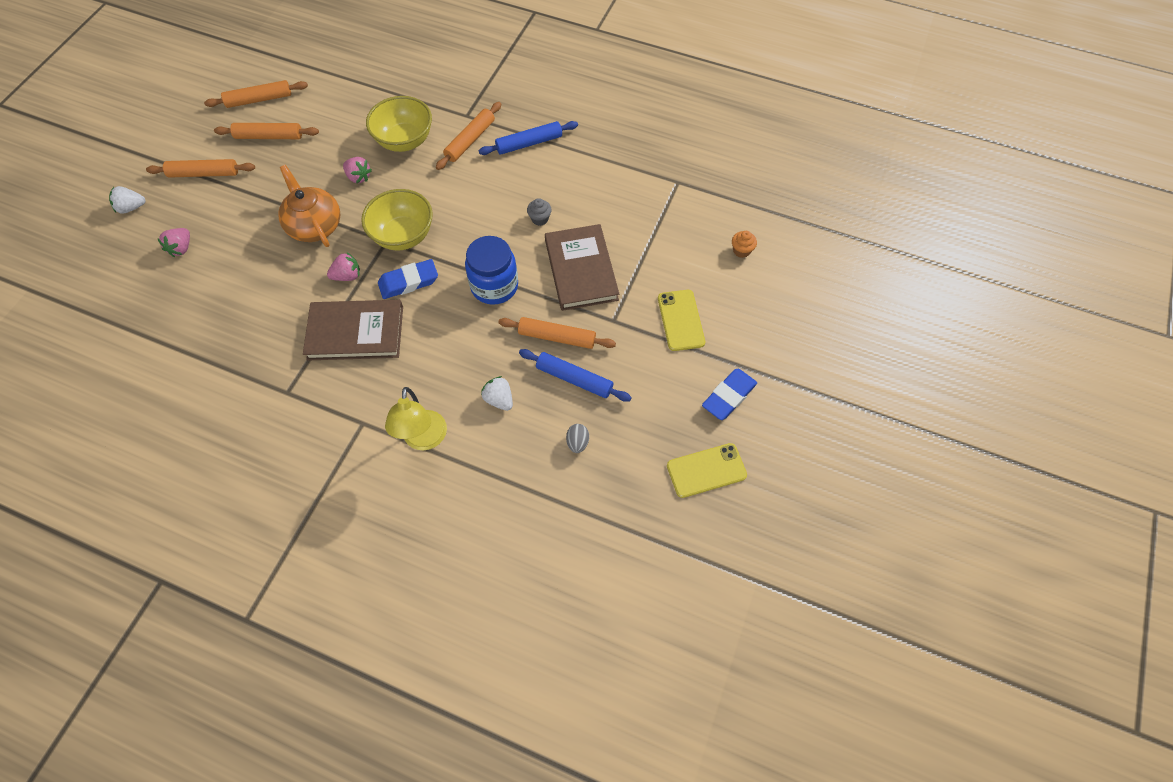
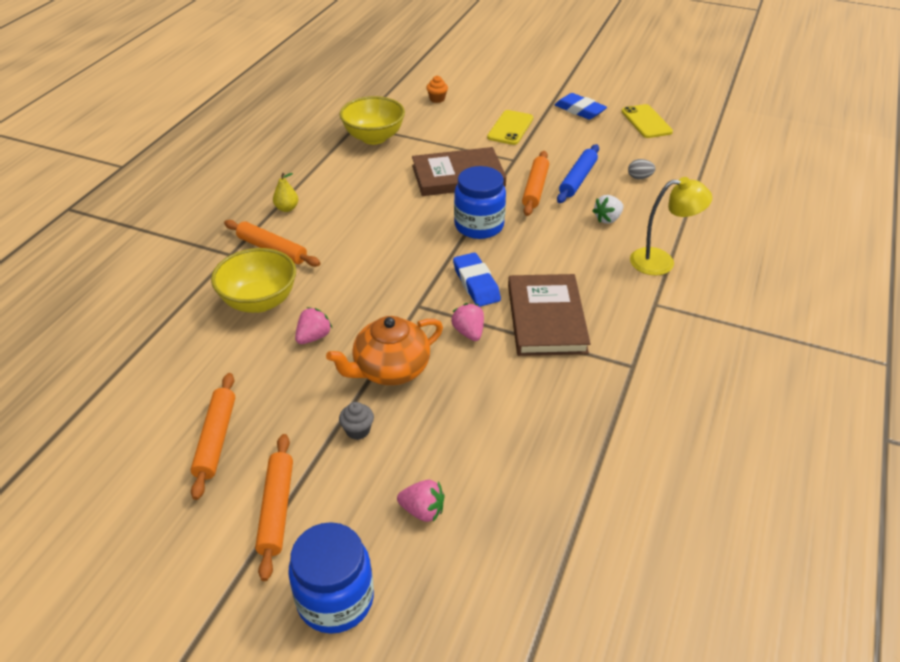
camera: 90 degrees left, 20 degrees down
(131, 207) = (335, 599): white strawberry -> blue jar
(259, 99) = (130, 463): orange rolling pin -> none
(403, 235) = (411, 292): yellow bowl -> yellow bowl (374, 137)
(529, 143) = (287, 208): blue rolling pin -> yellow pear
(540, 219) = (394, 200): grey cupcake -> grey cupcake (357, 430)
(680, 320) = (510, 128): yellow phone -> yellow phone turned 60 degrees counterclockwise

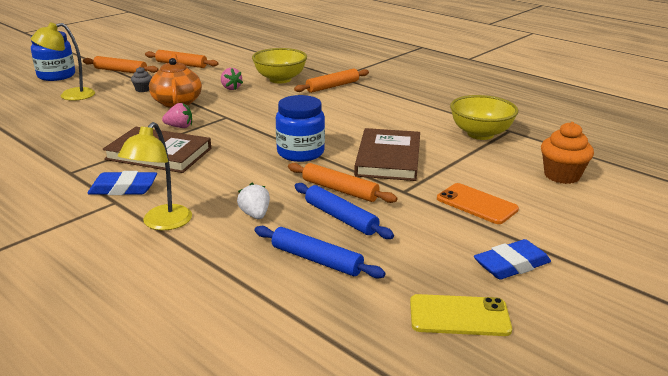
camera: 110 degrees right, 15 degrees down
(287, 208) = (381, 94): yellow pear -> none
(422, 510) = (70, 95): pink strawberry -> yellow lamp
(437, 99) = (561, 175): orange cupcake -> orange cupcake, size x1.86
(476, 284) = (227, 138): blue eraser -> blue eraser (123, 188)
(510, 128) = (476, 204): yellow phone -> orange phone
(639, 177) = (316, 260): grey egg -> blue rolling pin

